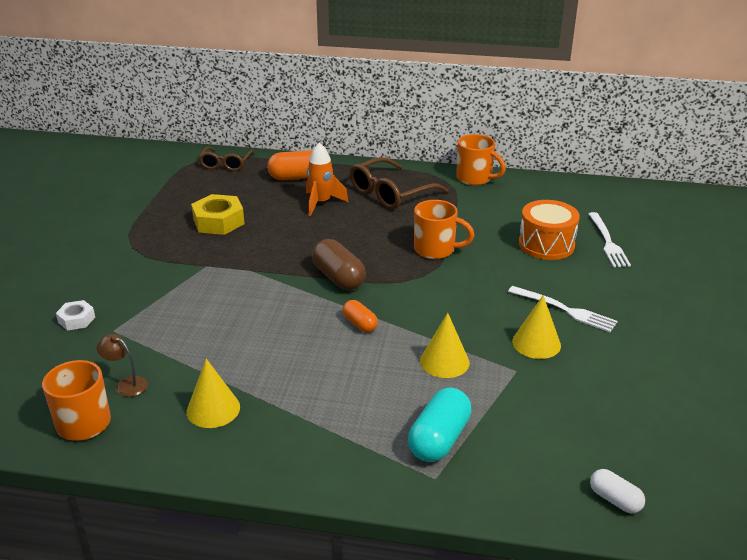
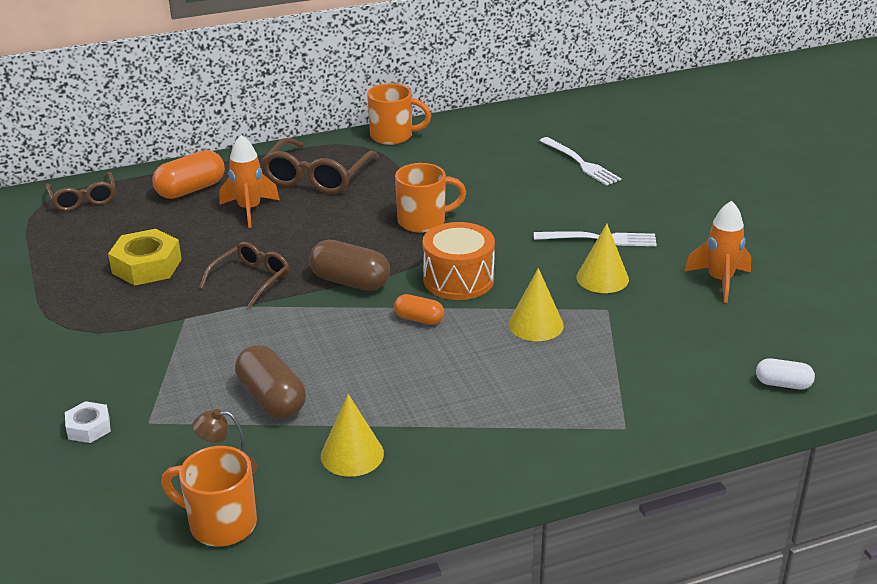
camera: 30 degrees left, 0 degrees up
(202, 345) = (272, 399): none -> brown capsule
(274, 253) = (251, 280): none -> brown glasses
(439, 439) = (597, 394): turquoise capsule -> none
(546, 244) = (526, 183): orange drum -> orange drum (458, 279)
(641, 383) = (720, 281): none -> orange rocket

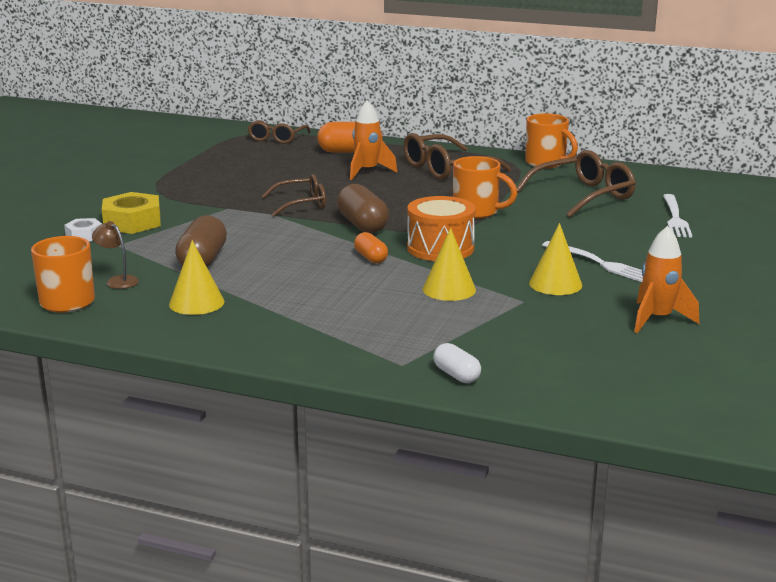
camera: 40 degrees right, 10 degrees down
(147, 266) = (253, 178): yellow nut -> yellow nut (132, 222)
(479, 165) = (583, 196): none -> brown glasses
(783, 384) = (585, 394): white capsule -> white capsule (456, 375)

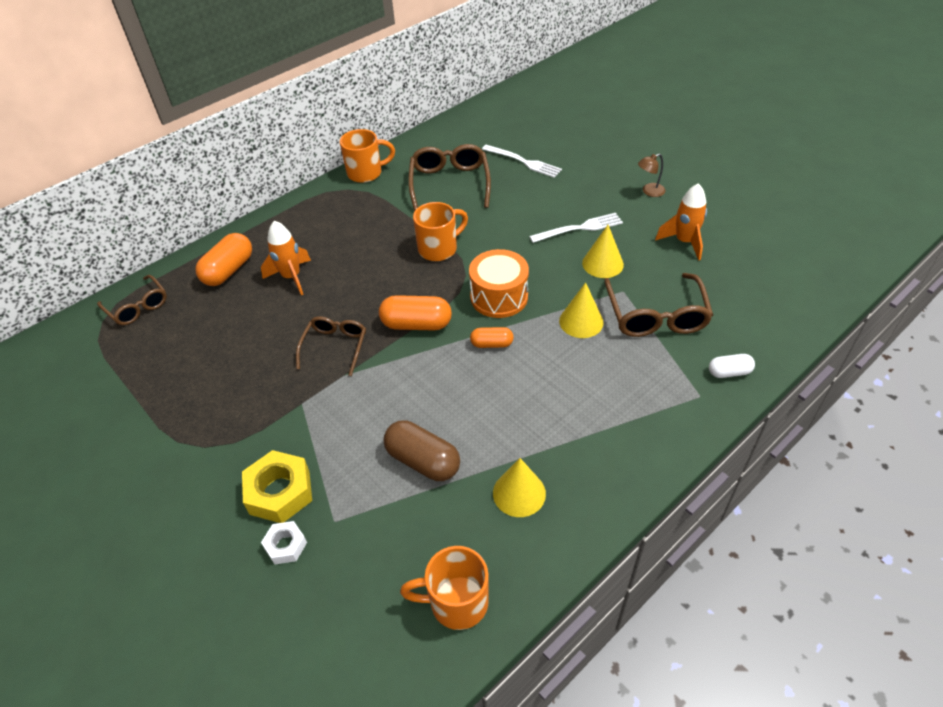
camera: 60 degrees left, 25 degrees up
(117, 280) = (430, 544): brown lamp -> brown lamp (649, 191)
(362, 225) = (416, 324): brown capsule -> orange capsule
(446, 169) = (328, 229): brown glasses -> brown glasses (656, 315)

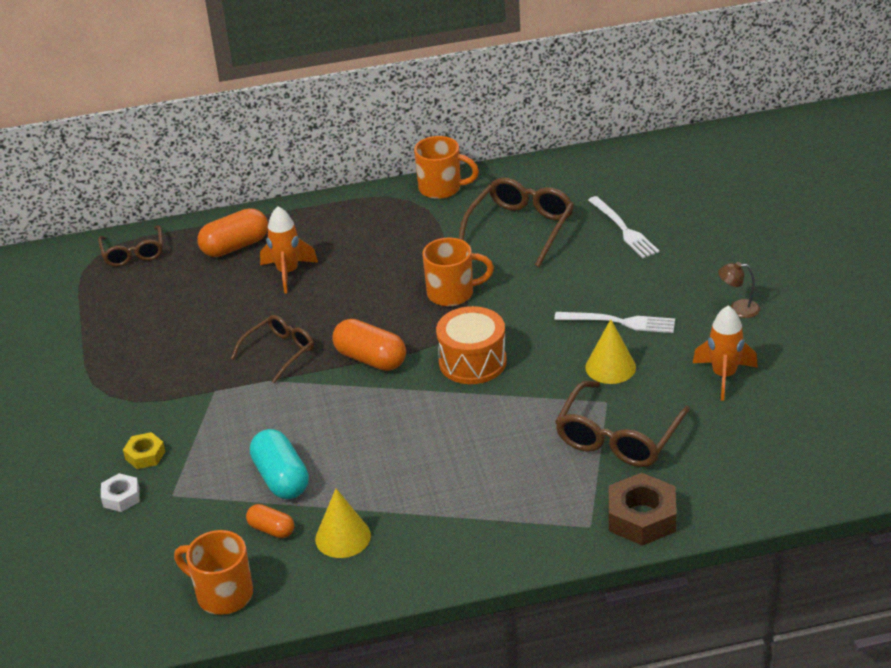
camera: 30 degrees right, 10 degrees down
(280, 492) = (145, 455): yellow nut -> yellow nut, size x0.57
(423, 461) = (281, 478): brown capsule -> turquoise capsule
(491, 344) = (427, 403): orange capsule -> orange capsule (271, 529)
(581, 321) = (534, 415): yellow cone -> none
(729, 372) = (641, 517): white capsule -> brown nut

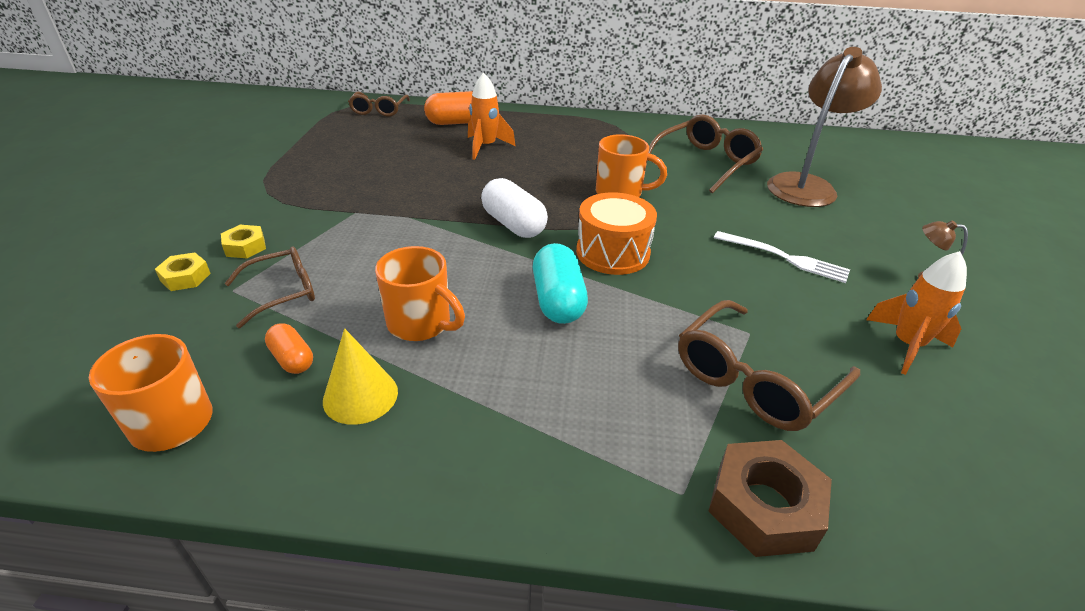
camera: 15 degrees right, 0 degrees up
(121, 497) = (185, 277): white nut -> yellow nut
(279, 352) = (435, 198): brown glasses -> brown glasses (282, 292)
(281, 478) = (348, 307): turquoise capsule -> turquoise capsule (558, 300)
(370, 359) = (513, 224): orange capsule -> white capsule
(441, 188) = (646, 124): orange mug -> orange mug (421, 324)
(610, 367) = (764, 297): yellow cone -> none
(624, 230) = (806, 185): white fork -> brown lamp

